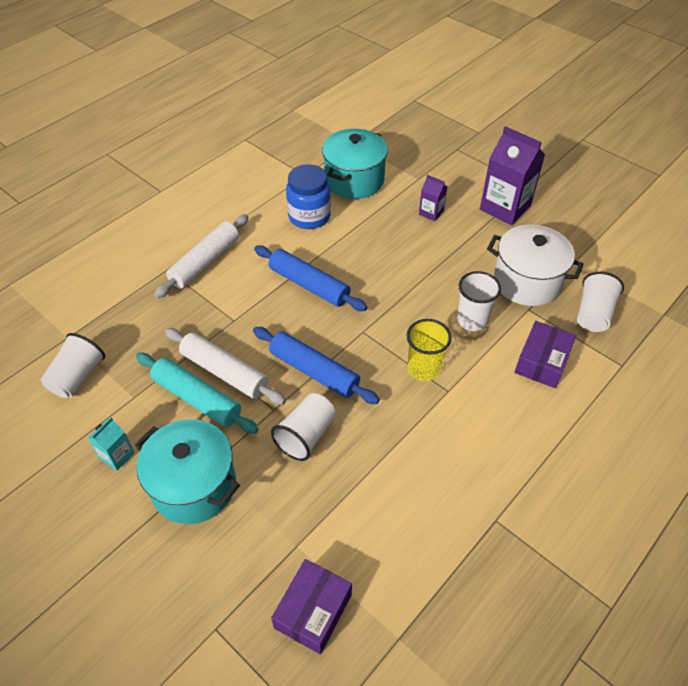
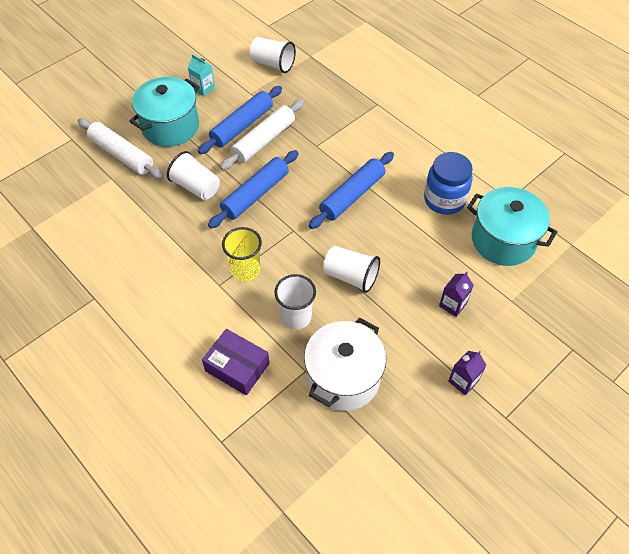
camera: 95 degrees right, 5 degrees up
(197, 399) = (242, 126): turquoise rolling pin -> blue rolling pin
(205, 262) = (384, 127): white rolling pin -> white rolling pin (122, 155)
(313, 611) = (65, 185): purple box -> none
(505, 208) = (463, 381): purple carton -> purple carton, size x0.49
(593, 314) = (291, 433): white cup -> white cup (350, 276)

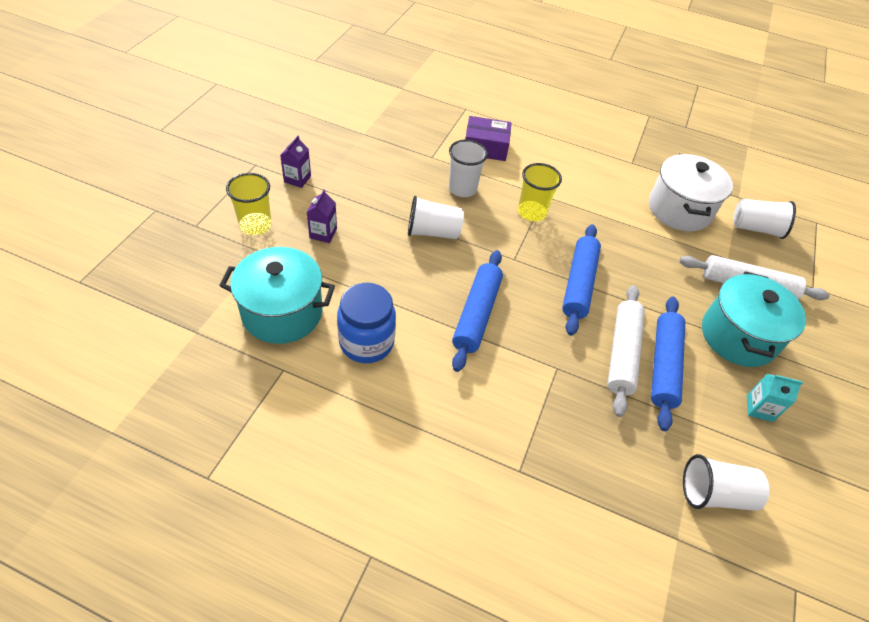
camera: 150 degrees right, 5 degrees down
(196, 187) = (643, 274): white cup -> white cup (755, 228)
(343, 377) = (399, 159): white pot -> white pot (679, 209)
(515, 332) = (255, 225): none -> yellow cup

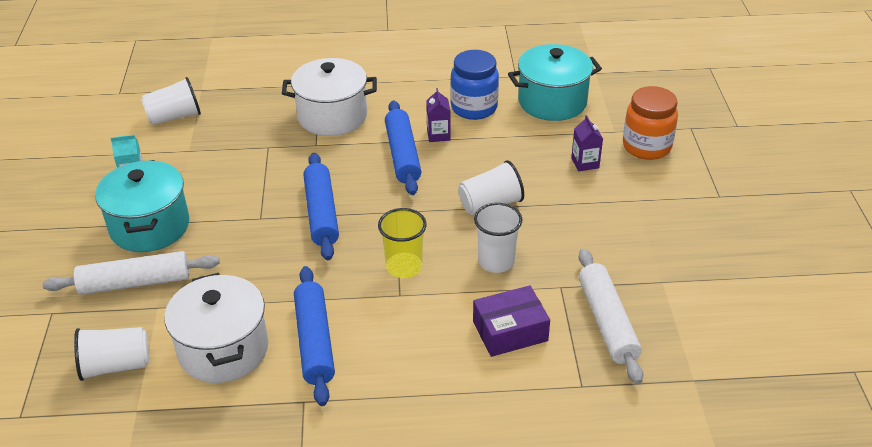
camera: 160 degrees right, 10 degrees down
(255, 225) = (646, 146): yellow cup -> orange jar
(297, 179) = (664, 199): purple carton -> purple carton (438, 135)
(524, 402) = (332, 116): none -> white pot
(622, 353) = (262, 173): white rolling pin -> white rolling pin (607, 322)
(663, 366) = (223, 177): blue rolling pin -> blue rolling pin (314, 341)

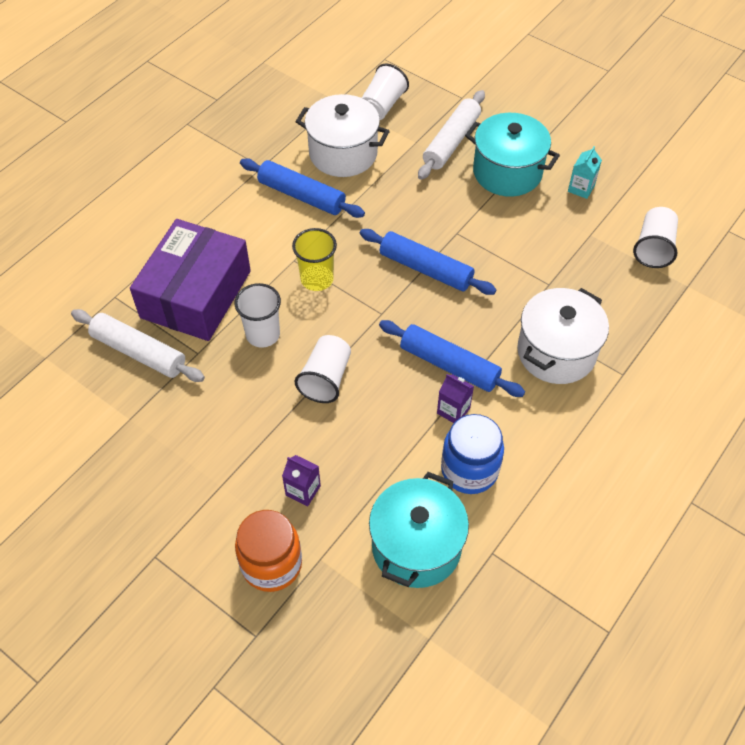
camera: 130 degrees right, 15 degrees up
(510, 331) = (196, 294): purple box -> purple box, size x1.79

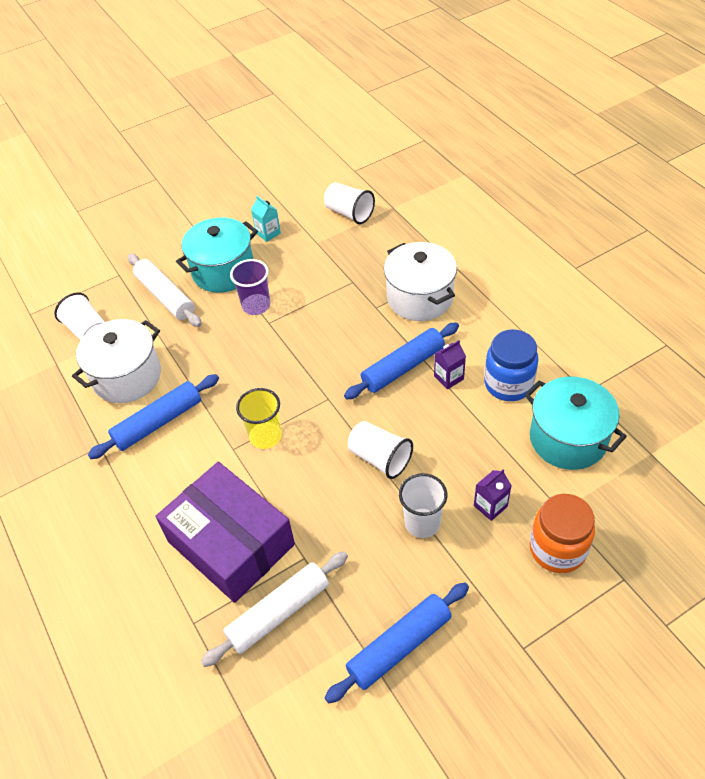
camera: 65 degrees left, 5 degrees down
(263, 334) = (308, 496): white cup -> white cup (422, 523)
(426, 269) = (296, 354): blue rolling pin -> blue rolling pin (399, 646)
(474, 215) = (256, 305): none -> purple cup

